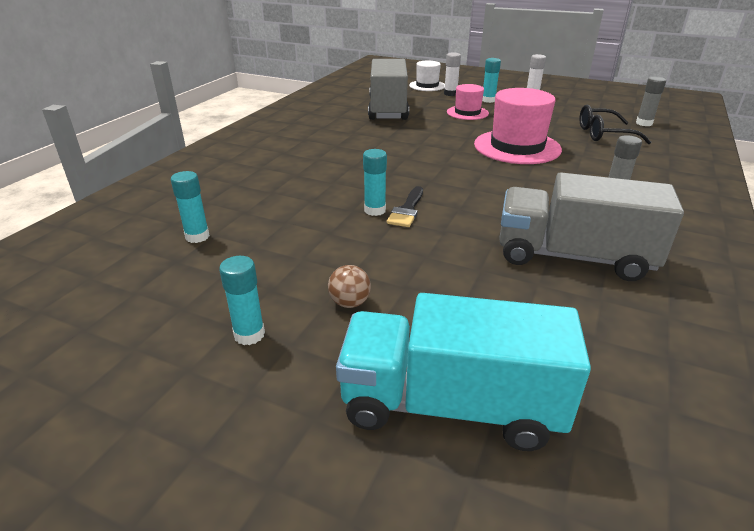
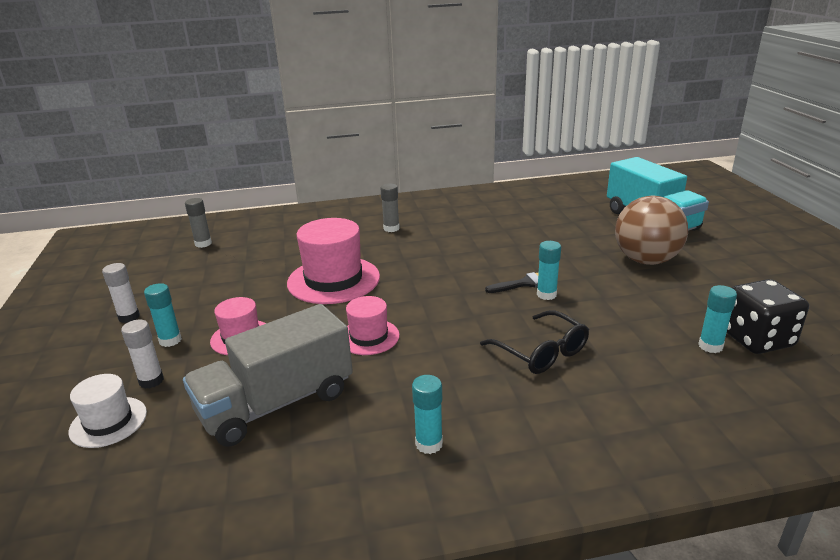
camera: 125 degrees left, 5 degrees down
(158, 264) = (756, 339): none -> black dice
(249, 334) = (718, 273): turquoise glue stick -> turquoise glue stick (429, 444)
(349, 303) = (646, 260): brown ball -> brown ball, size x2.46
(416, 138) = (369, 337): none -> pink hat
(573, 257) = (497, 223): grey truck -> none
(603, 134) = (254, 253): black glasses -> black glasses (541, 352)

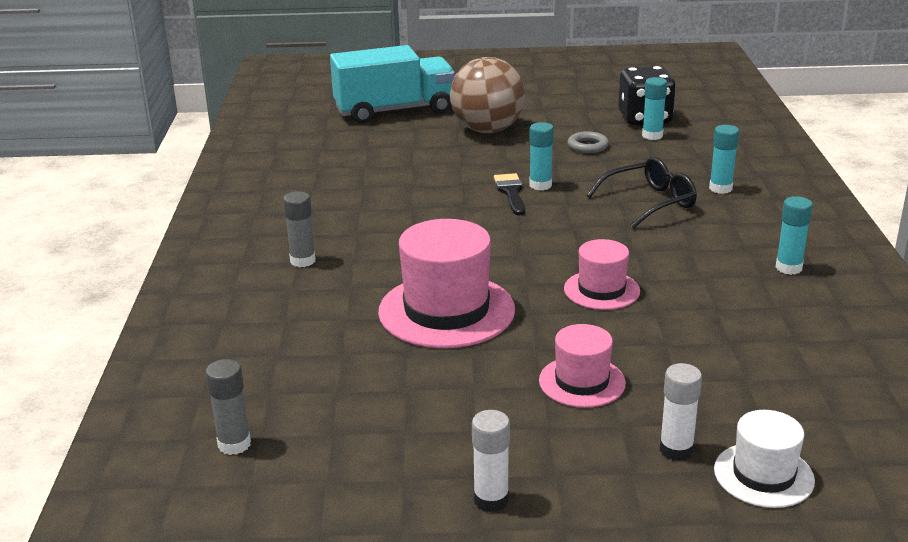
camera: 80 degrees left, 0 degrees up
(170, 340) = (575, 445): turquoise glue stick -> turquoise glue stick (720, 188)
(276, 403) = (728, 350): grey truck -> none
(650, 310) = (587, 146): none -> grey ring

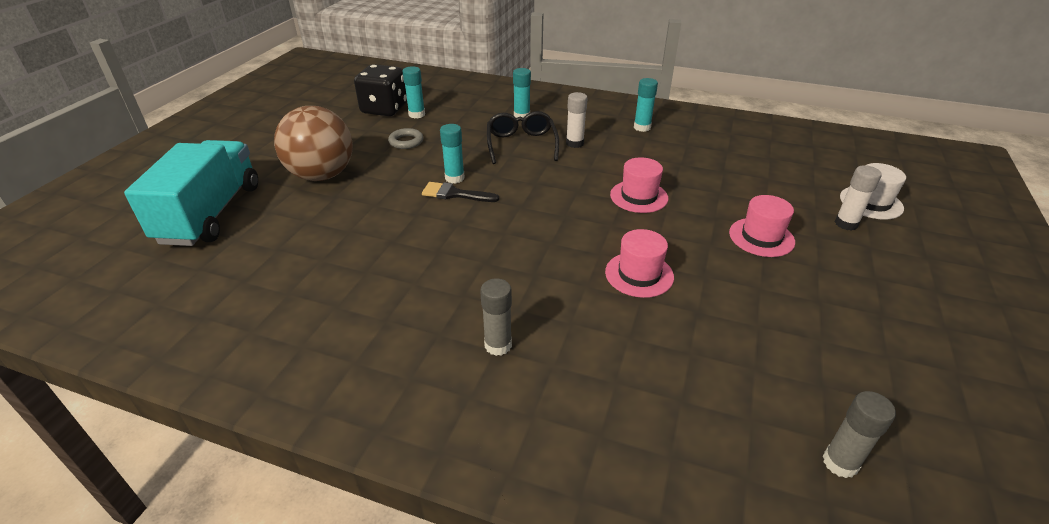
camera: 70 degrees left, 10 degrees up
(446, 311) = (639, 274): pink hat -> pink hat, size x0.57
(491, 500) = (910, 315): white glue stick -> white glue stick (574, 143)

